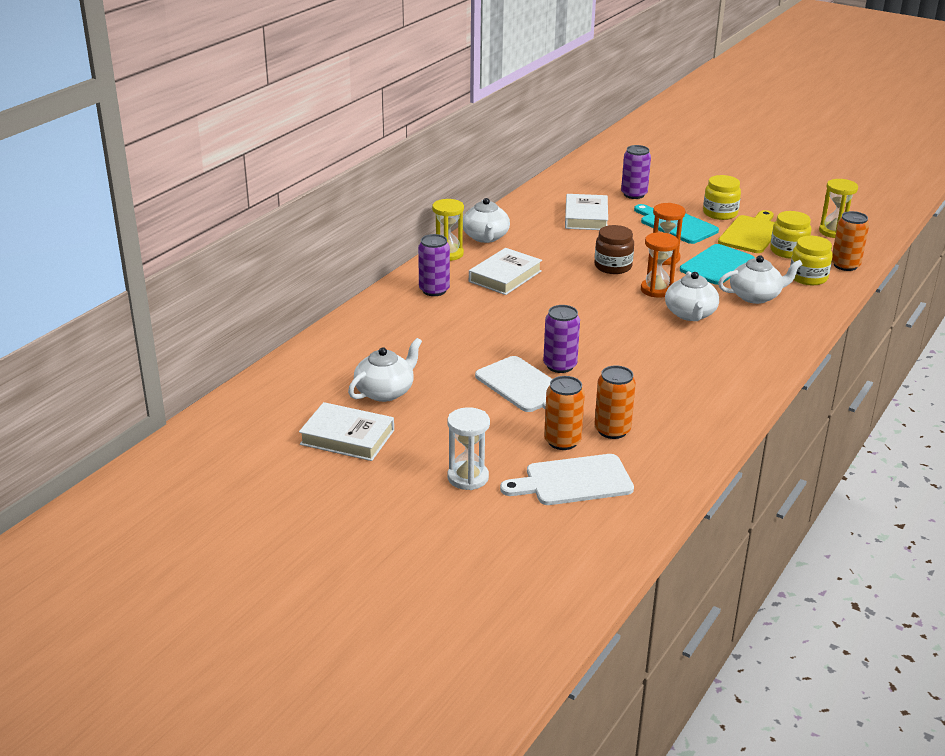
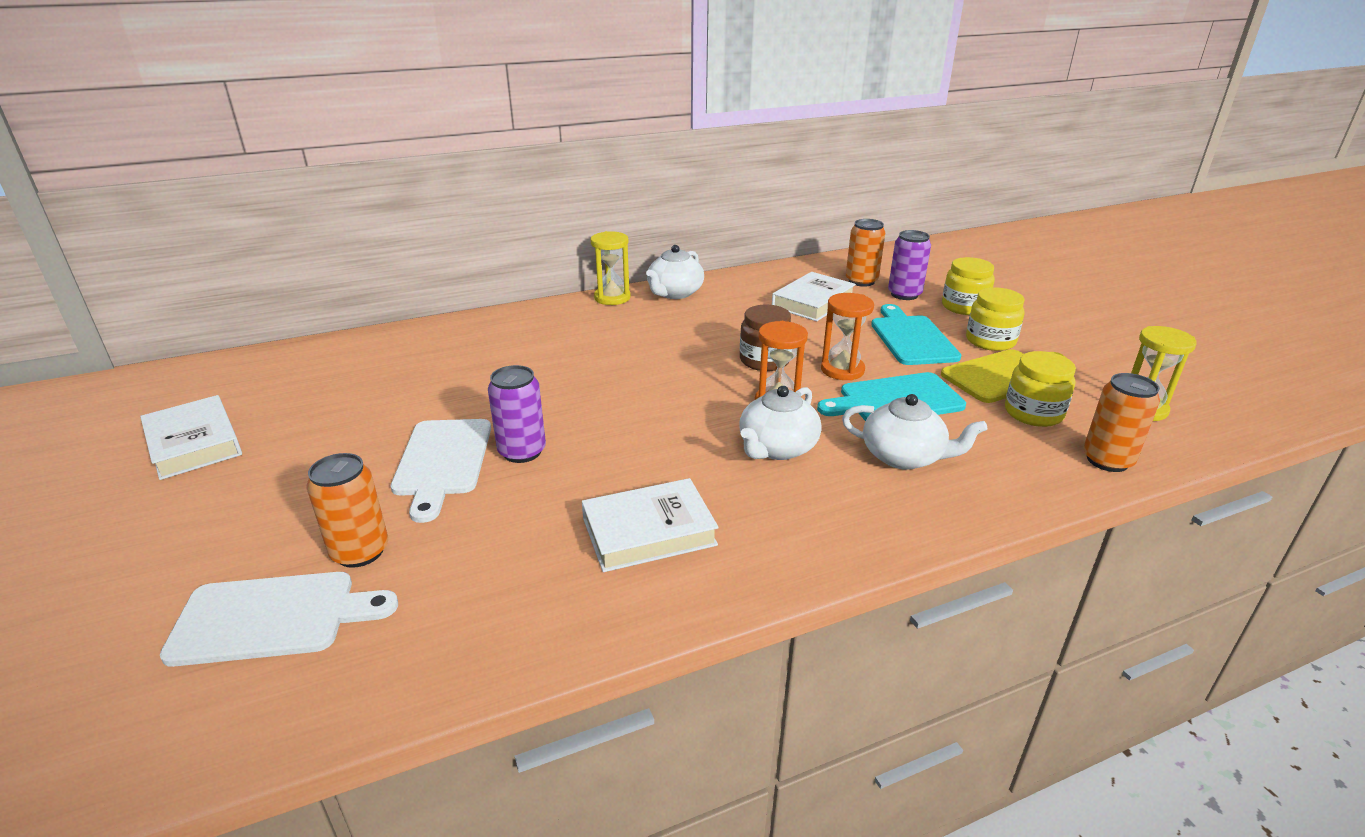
camera: 35 degrees right, 0 degrees up
(385, 391) = (314, 409): white teapot -> none
(434, 290) = (540, 327): purple can -> none
(468, 477) = (191, 548): white hourglass -> none
(505, 276) = (630, 335): white book -> white book (649, 532)
(573, 481) = (273, 618): white cutting board -> white cutting board turned 150 degrees clockwise
(612, 430) = (437, 565): orange can -> orange can (861, 281)
(808, 277) = (1021, 458): yellow jar -> yellow jar (964, 307)

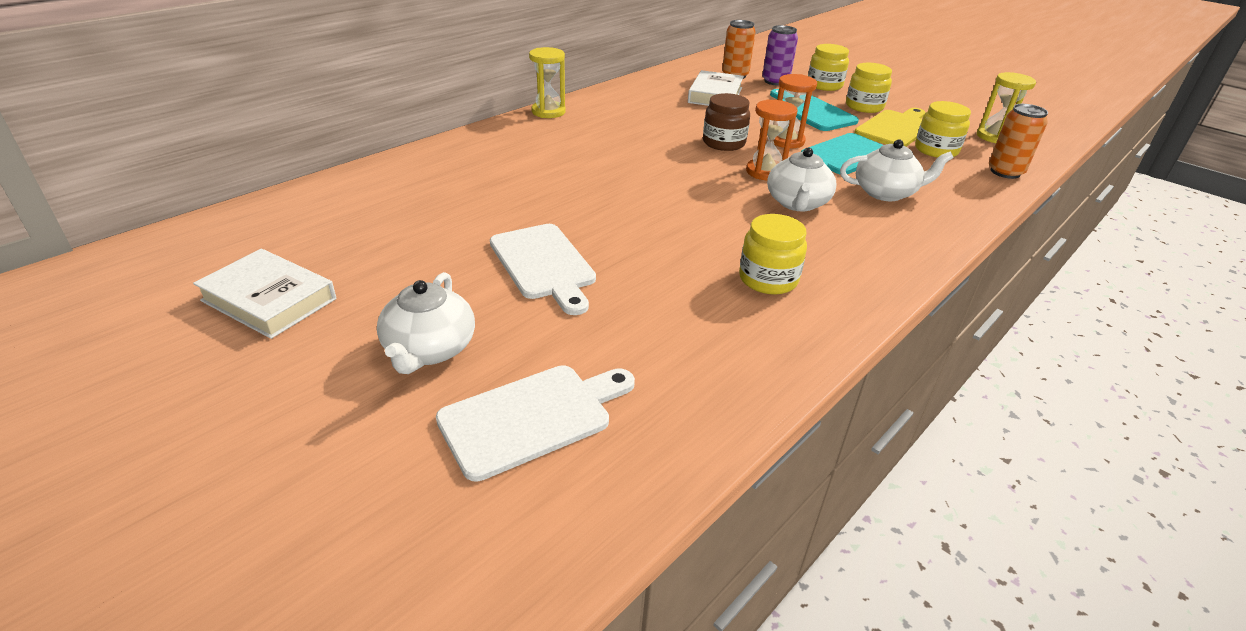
camera: 25 degrees left, 5 degrees up
(360, 552) = (551, 348): orange can -> none
(522, 452) = (605, 243): purple can -> none
(649, 532) = (768, 279): white book -> yellow jar
(674, 293) = (598, 102): white teapot -> white teapot (429, 350)

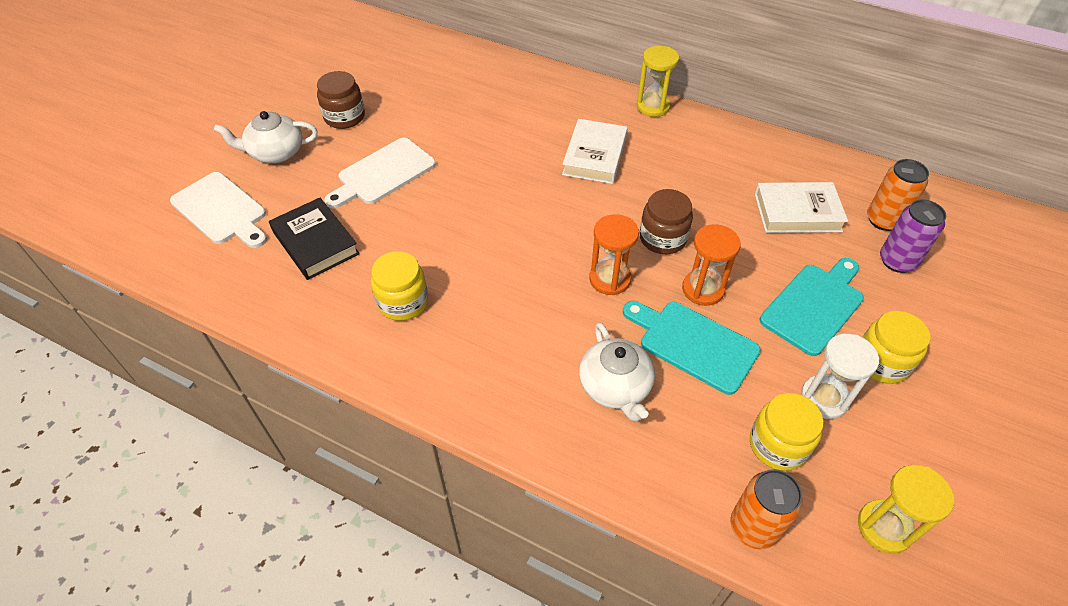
camera: 75 degrees right, 15 degrees up
(269, 300) = (310, 78): white book -> white book (594, 156)
(400, 279) = (344, 117): none -> brown jar
(647, 330) = (316, 243): none -> black book
(797, 203) = (551, 311): white teapot -> none
(824, 85) = (930, 314): yellow jar -> none
(895, 128) = (824, 398): yellow cutting board -> white hourglass

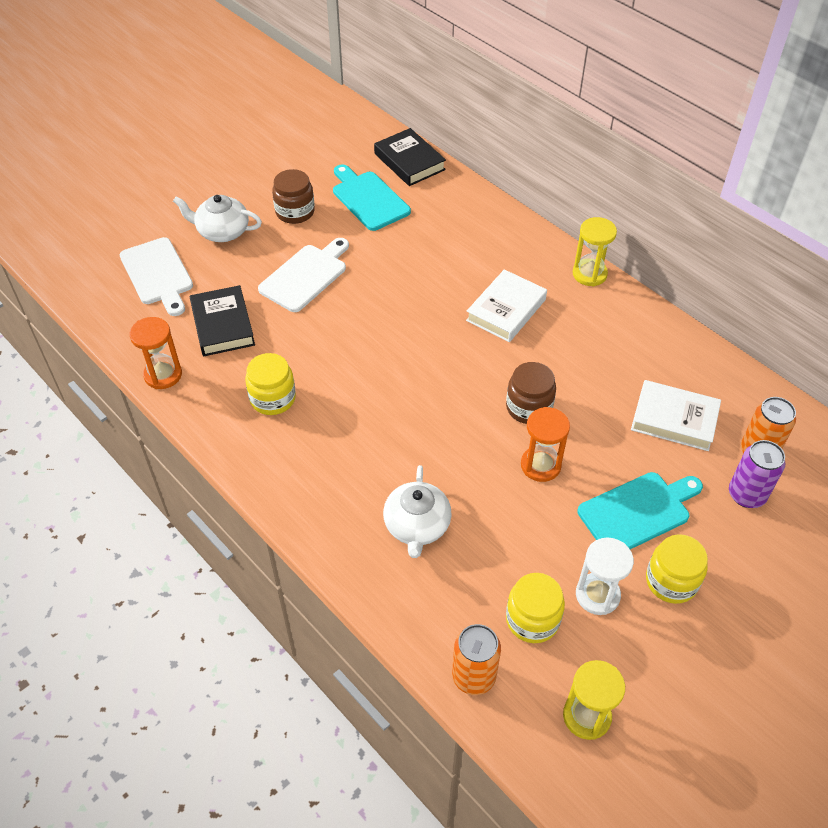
camera: 20 degrees right, 0 degrees up
(383, 173) = (306, 276): white cutting board -> white cutting board turned 150 degrees clockwise
(437, 48) = (409, 161): none -> black book
(610, 279) = (460, 431): orange hourglass -> orange hourglass (163, 375)
(693, 344) = (505, 511): turquoise cutting board -> turquoise cutting board (368, 199)

